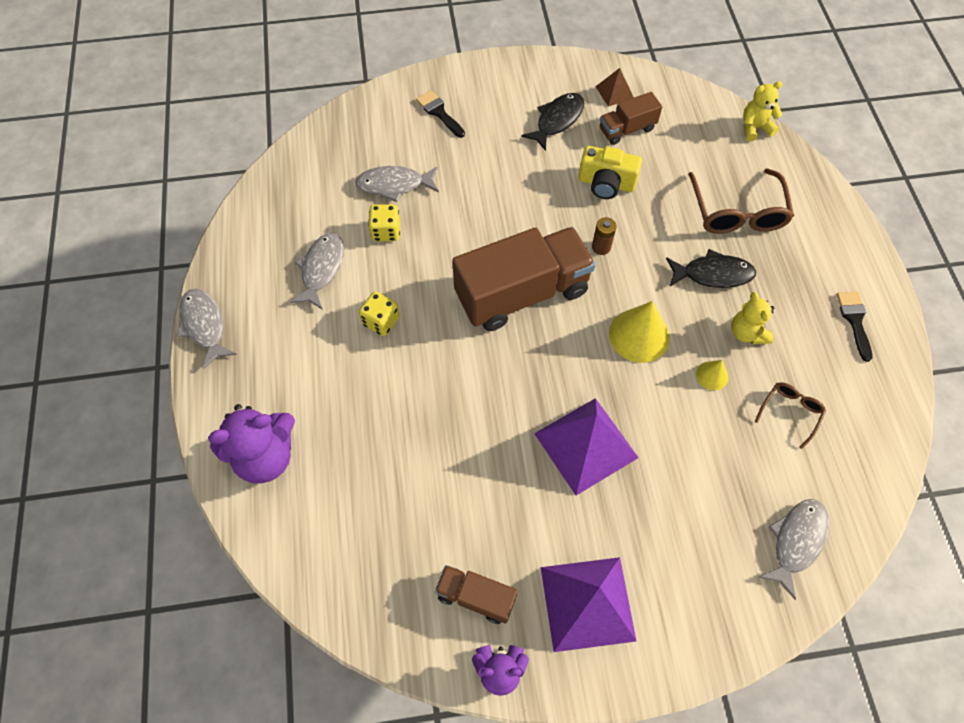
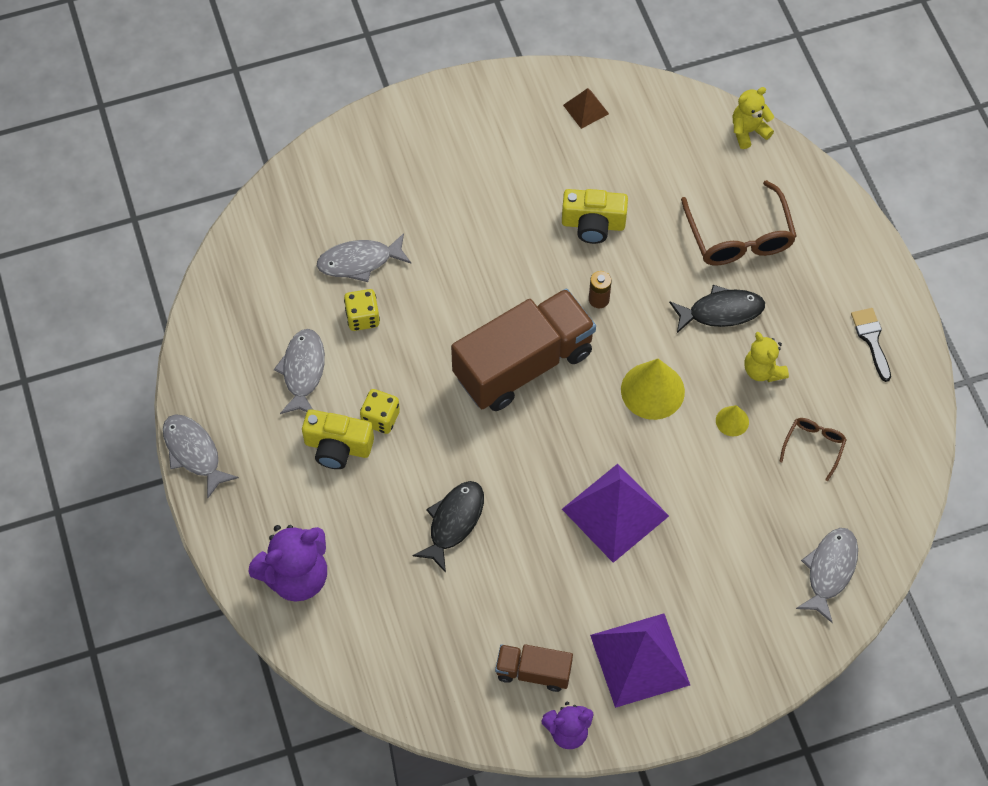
camera: 10 degrees left, 0 degrees up
(335, 341) = (338, 447): none -> yellow camera
(439, 112) = (390, 165): black brush -> none
(557, 120) = (526, 155): black fish -> black fish (454, 522)
(627, 129) = (606, 154): brown truck -> none

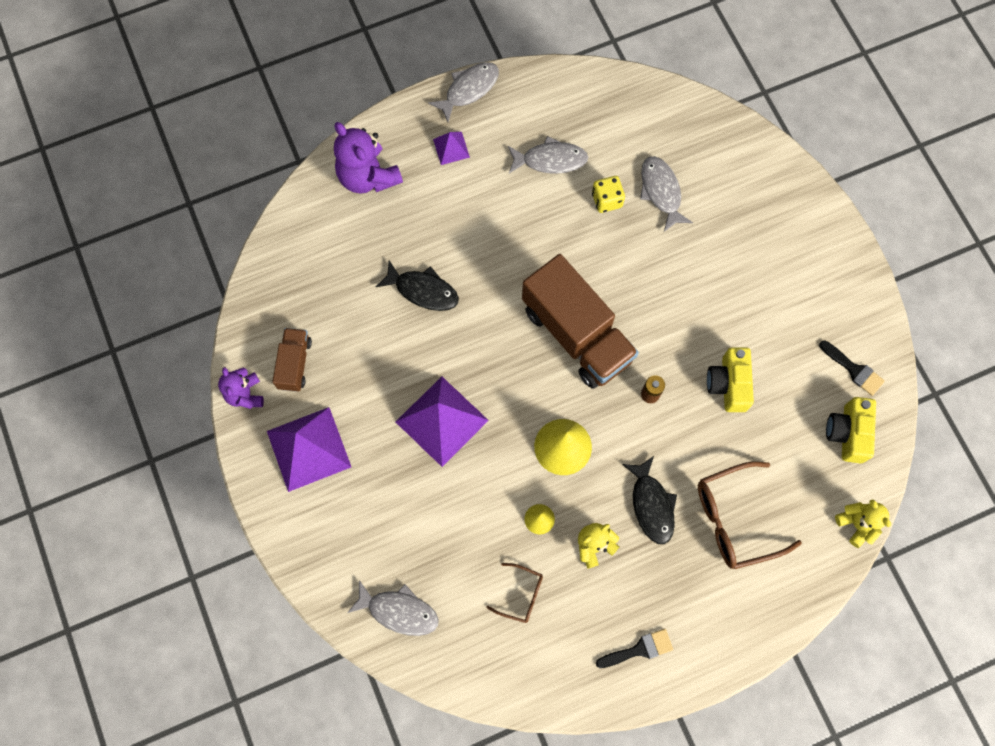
camera: 85 degrees right, 10 degrees up
(271, 478) = (451, 148): none -> purple pyramid
(338, 447) = (483, 194): yellow camera -> yellow camera (847, 433)
(380, 418) = (513, 224): yellow dice -> none
(586, 109) = (854, 370): brown pyramid -> black brush

